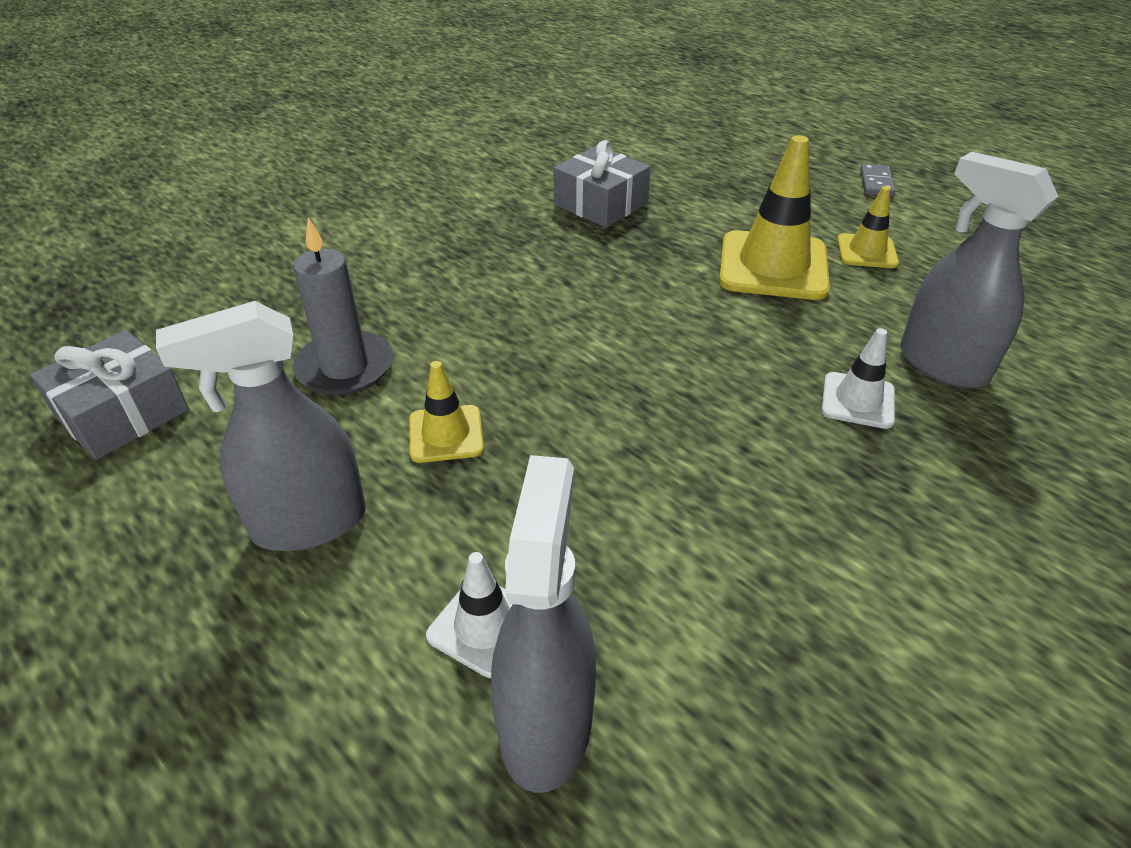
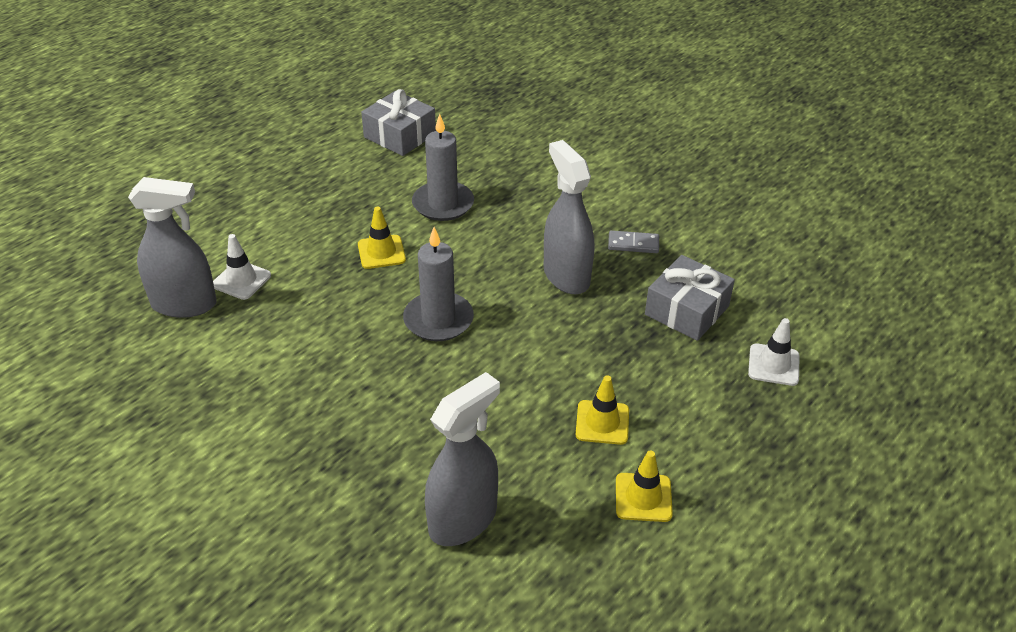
camera: 85 degrees right, 0 degrees up
(308, 523) = (314, 213): grey spray bottle -> grey spray bottle (566, 276)
(608, 377) = (438, 320): none -> grey candle
(773, 266) = (602, 422): yellow traffic cone -> yellow traffic cone, size x0.54
(858, 400) = (415, 455): white traffic cone -> white traffic cone (773, 365)
(876, 183) = (802, 532): grey domino -> grey domino (633, 244)

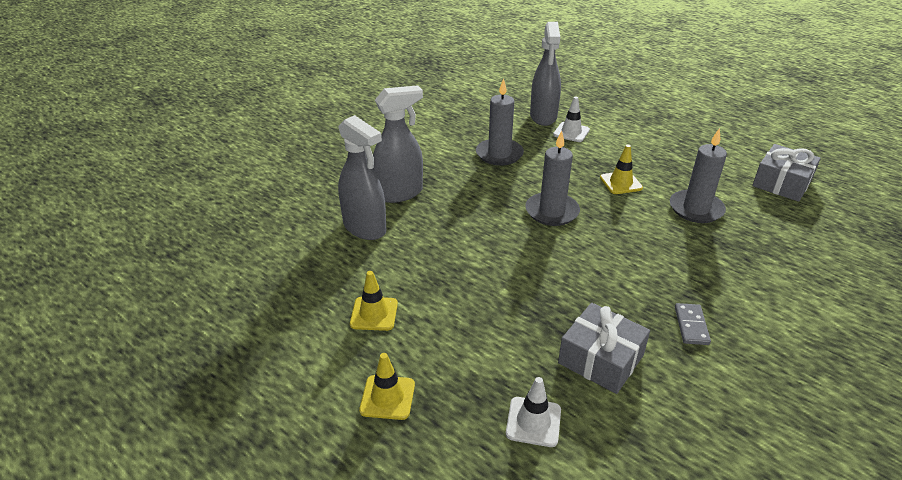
camera: 90 degrees right, 5 degrees down
(286, 361) = (499, 154): none -> grey candle
(566, 276) = (625, 278): grey spray bottle -> grey spray bottle (399, 193)
(602, 422) = (450, 294): yellow traffic cone -> yellow traffic cone (387, 397)

